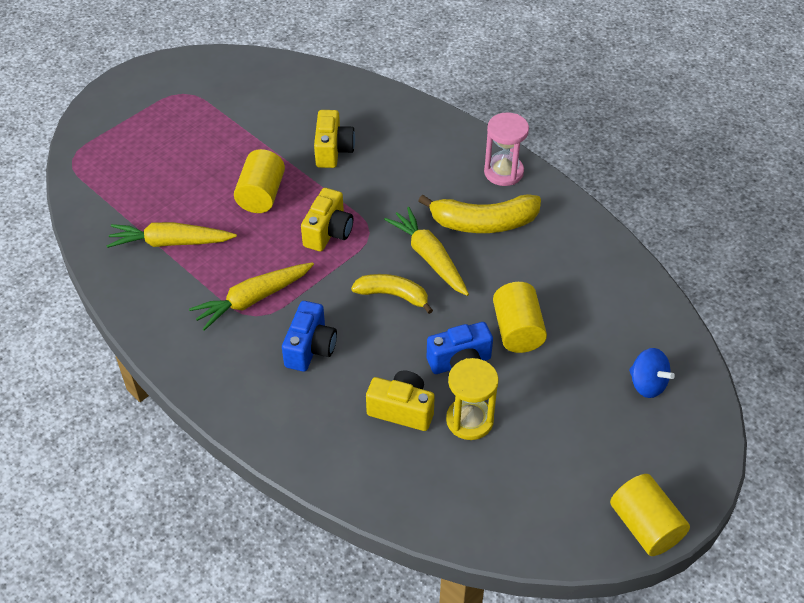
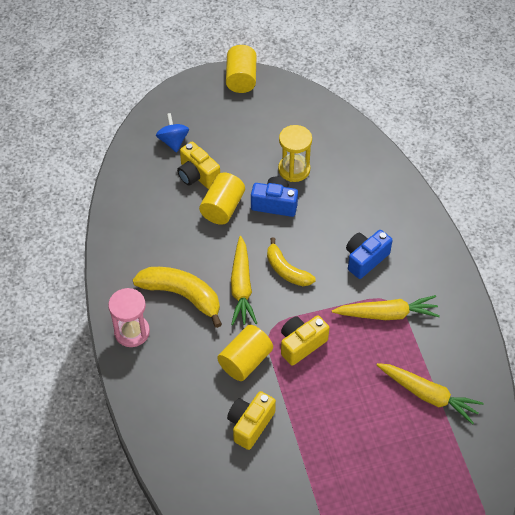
camera: 150 degrees left, 5 degrees up
(261, 195) = (334, 407): yellow cylinder -> yellow cylinder (245, 361)
(402, 410) = (330, 193): yellow camera -> yellow camera (197, 175)

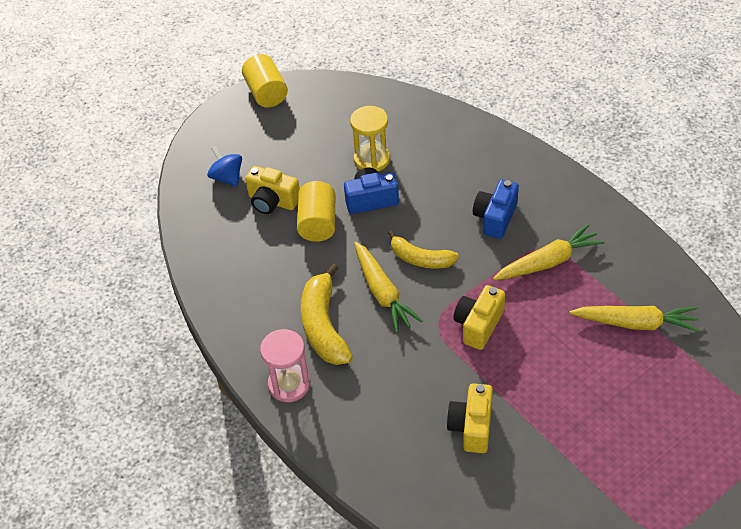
camera: 20 degrees left, 5 degrees down
(182, 295) = (323, 326): yellow banana -> yellow banana turned 105 degrees counterclockwise
(245, 361) = (429, 365): yellow cylinder -> none

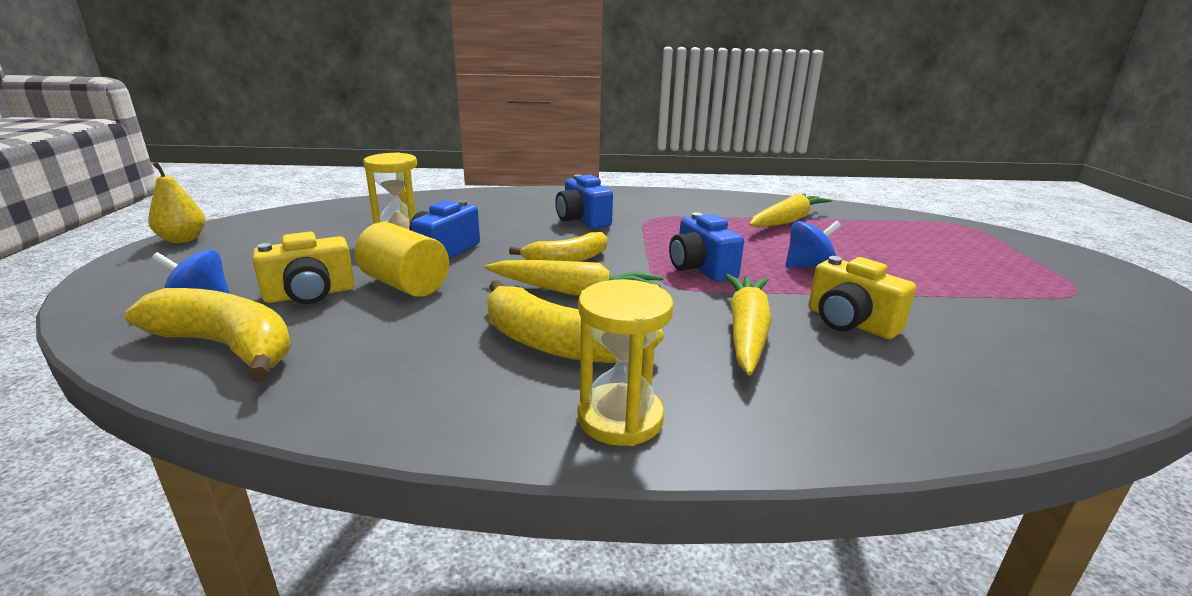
camera: 55 degrees left, 25 degrees down
(212, 224) = (227, 346): none -> yellow banana
(266, 93) = (183, 239): yellow cylinder -> yellow pear
(289, 384) = (620, 418): pink hourglass -> yellow hourglass
(478, 325) = (701, 268): yellow camera -> blue camera
(545, 374) = (808, 266): none -> blue spinning top
(548, 262) = (669, 222): yellow carrot -> yellow carrot (746, 331)

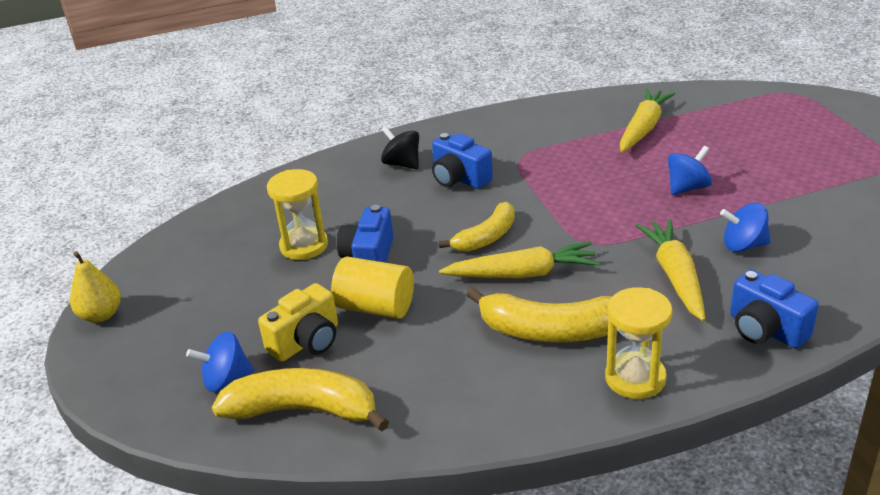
camera: 15 degrees left, 10 degrees up
(543, 204) = (402, 164): none -> black spinning top
(701, 268) = (604, 216): blue camera -> blue camera (765, 329)
(850, 323) = (743, 245): yellow camera -> blue spinning top

